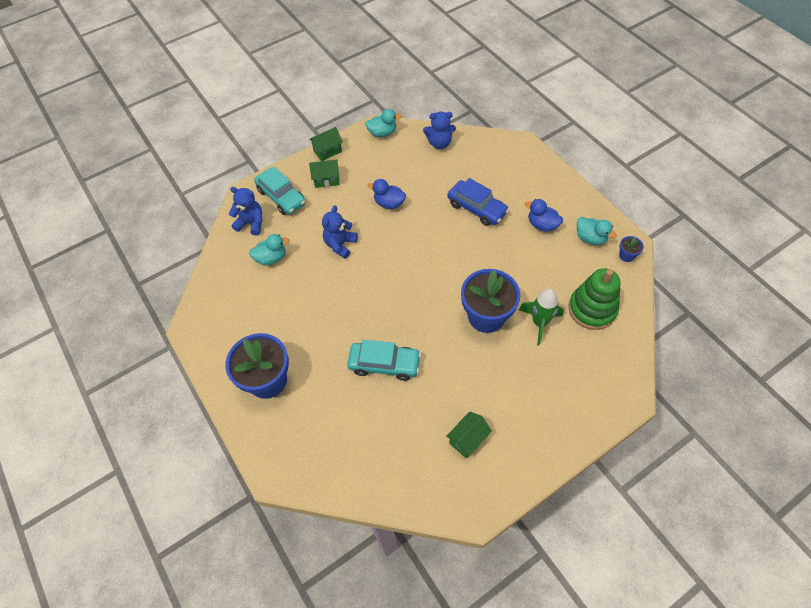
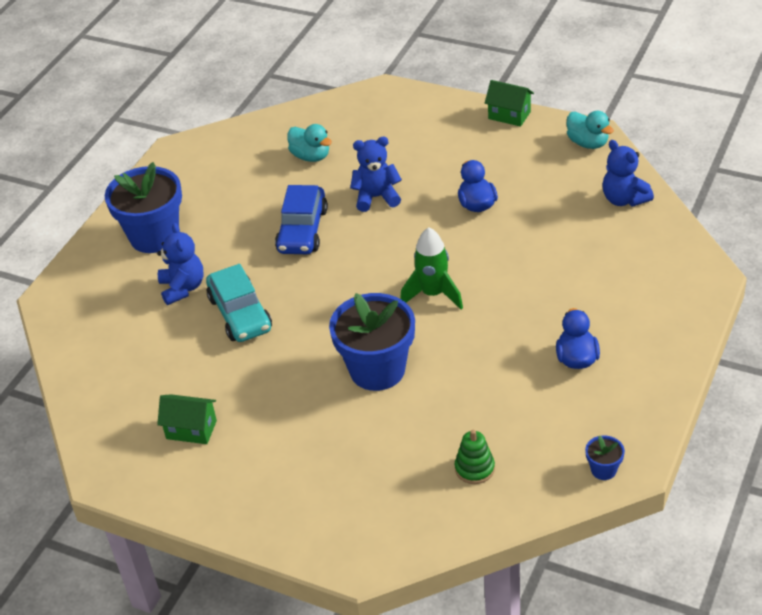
camera: 60 degrees right, 15 degrees down
(251, 223) = (345, 117): blue teddy bear -> blue teddy bear (183, 288)
(281, 197) = (403, 118): turquoise car -> none
(326, 180) = (463, 137): green house -> none
(477, 208) = (544, 284): blue car -> blue car (302, 230)
(539, 323) = (408, 424): green rocket -> green rocket (433, 294)
(590, 238) = (600, 418): turquoise duck -> none
(592, 309) = (474, 468): green stacking toy -> green stacking toy, size x0.52

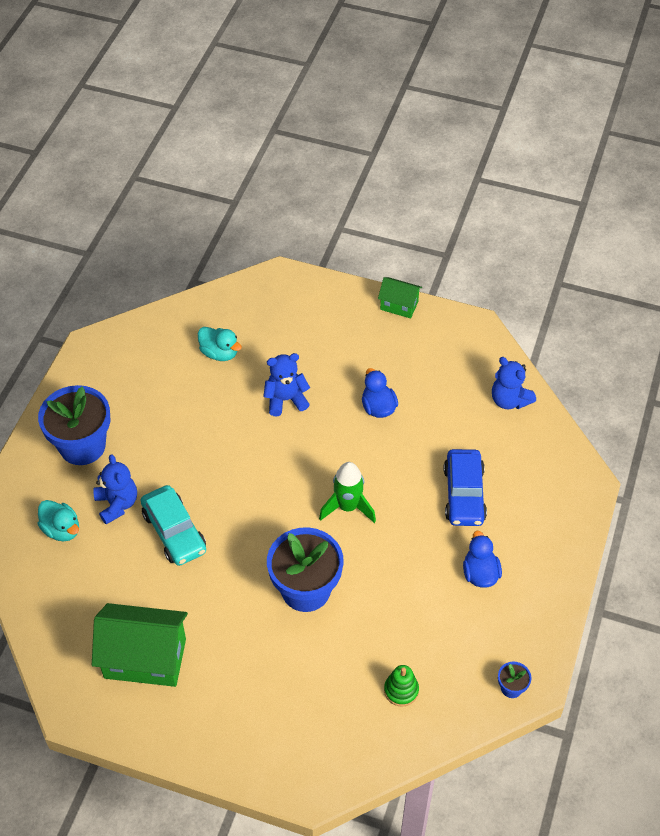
camera: 10 degrees left, 10 degrees up
(191, 430) = (145, 658): green house -> green house, size x1.88
(302, 230) = (221, 438): blue car -> blue car (464, 494)
(588, 143) = (473, 337): turquoise duck -> turquoise duck (62, 529)

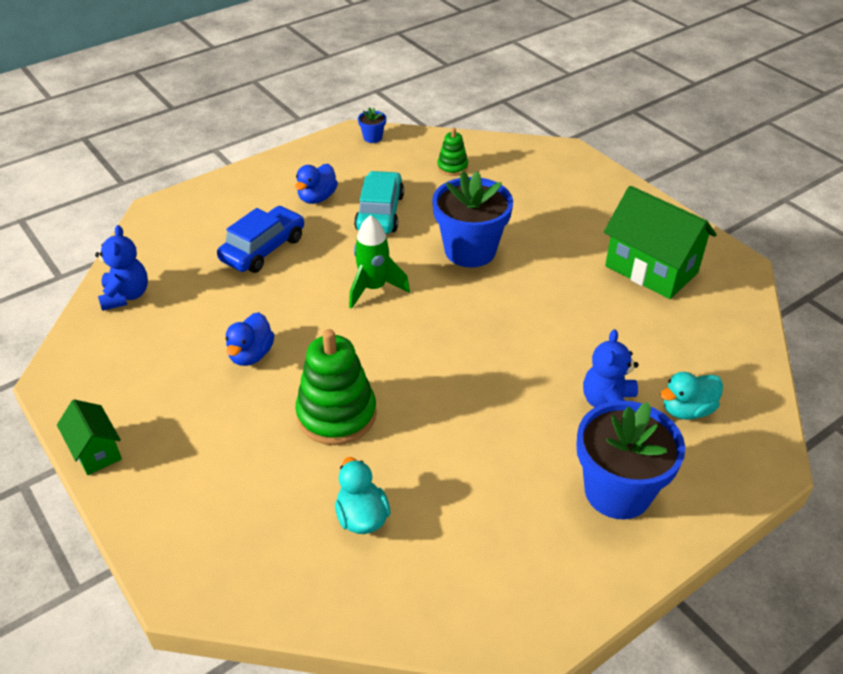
camera: 145 degrees left, 10 degrees down
(62, 529) = (687, 410): turquoise duck -> turquoise duck turned 105 degrees counterclockwise
(174, 532) = (561, 349): turquoise car -> turquoise car (380, 213)
(286, 400) = (336, 414): blue teddy bear -> green stacking toy

